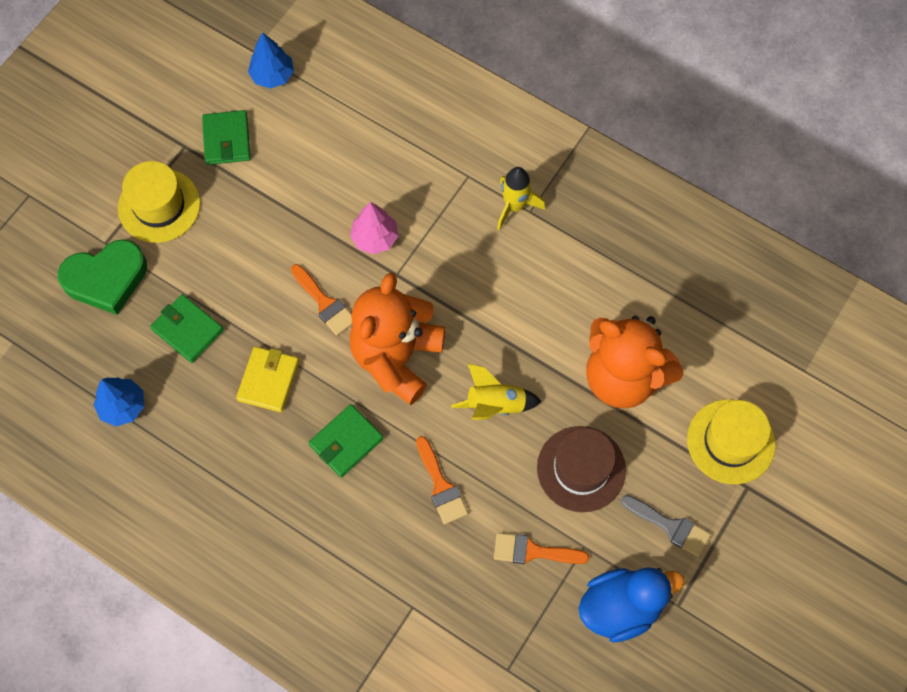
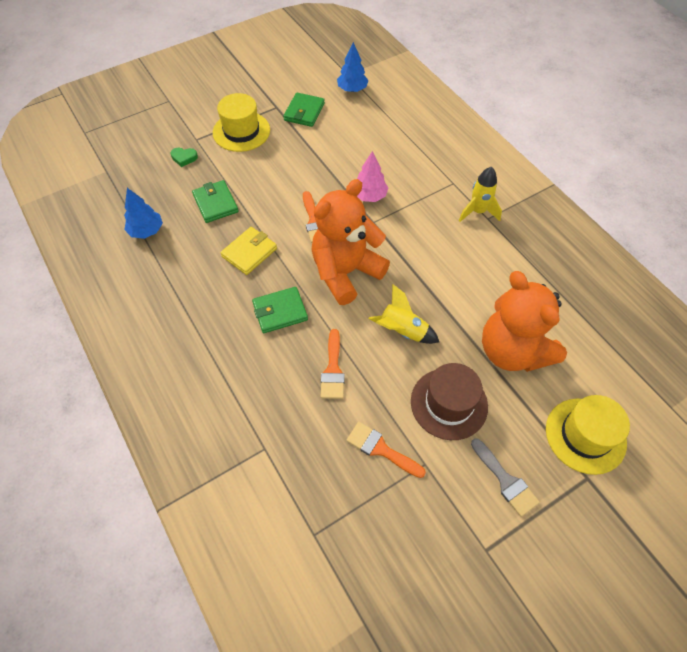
camera: 25 degrees right, 10 degrees down
(106, 279) = (184, 158): green heart -> green heart, size x0.43
(621, 607) = (434, 528): blue duck -> none

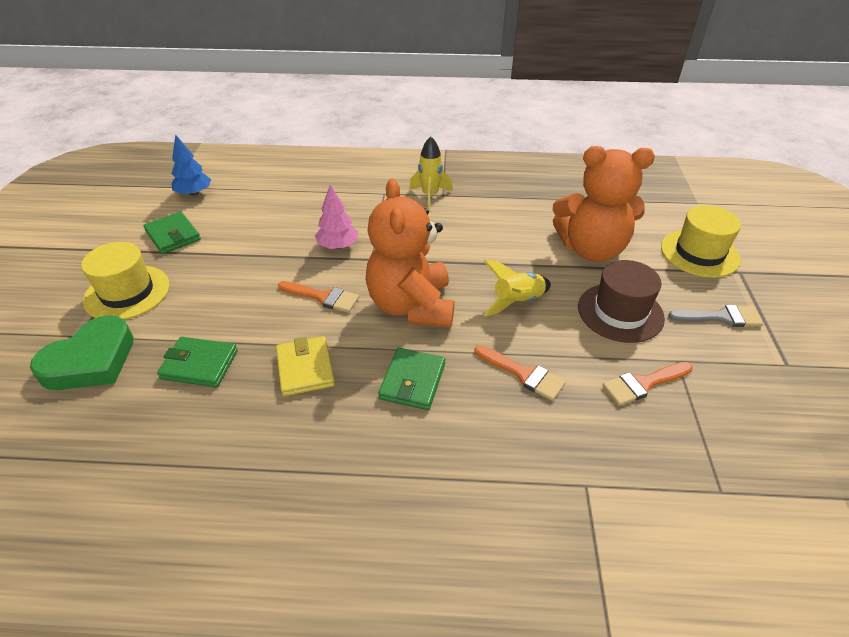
camera: 55 degrees left, 15 degrees down
(146, 231) = (154, 456): blue tree -> none
(184, 158) = (91, 361): green heart -> green heart, size x2.31

